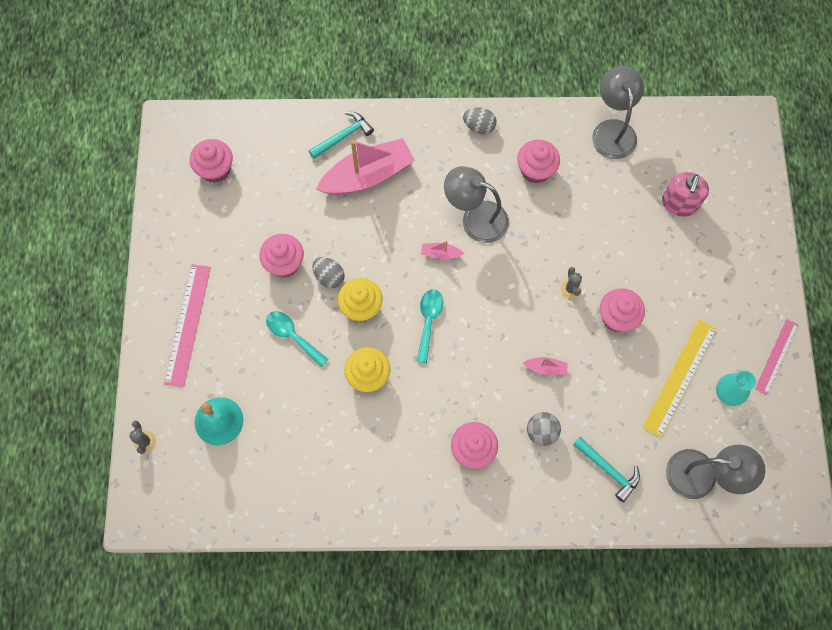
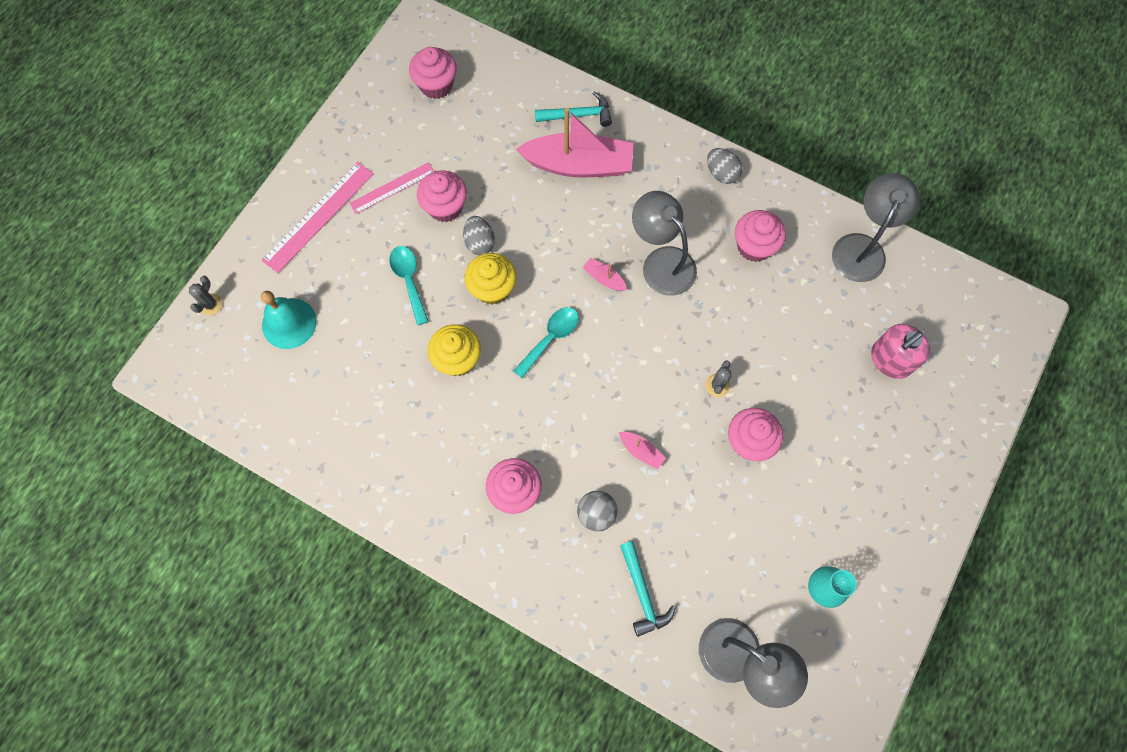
camera: 30 degrees right, 0 degrees up
(679, 377) = (779, 541): yellow ruler -> none
(776, 356) = (902, 580): pink ruler -> pink ruler (392, 188)

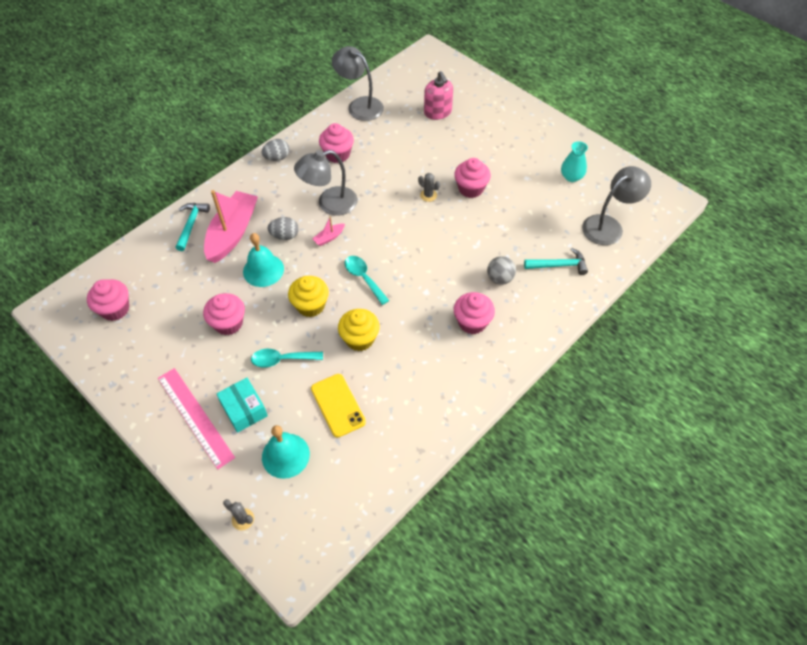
camera: 75 degrees left, 15 degrees down
(336, 262) = (244, 409): none -> turquoise box
(361, 360) = (338, 405): none -> yellow phone
(392, 188) = (194, 357): pink ruler -> none
(480, 243) = (269, 306): grey egg -> grey egg (285, 236)
(531, 218) = (263, 270): none -> turquoise bell
(641, 451) = (462, 245): pink boat -> none

